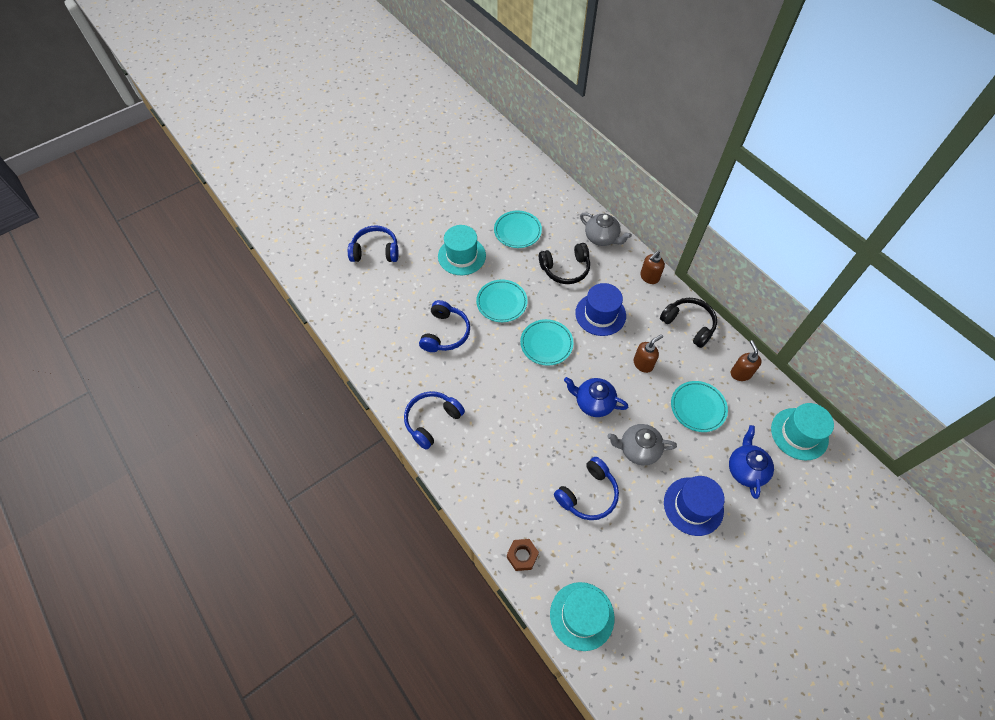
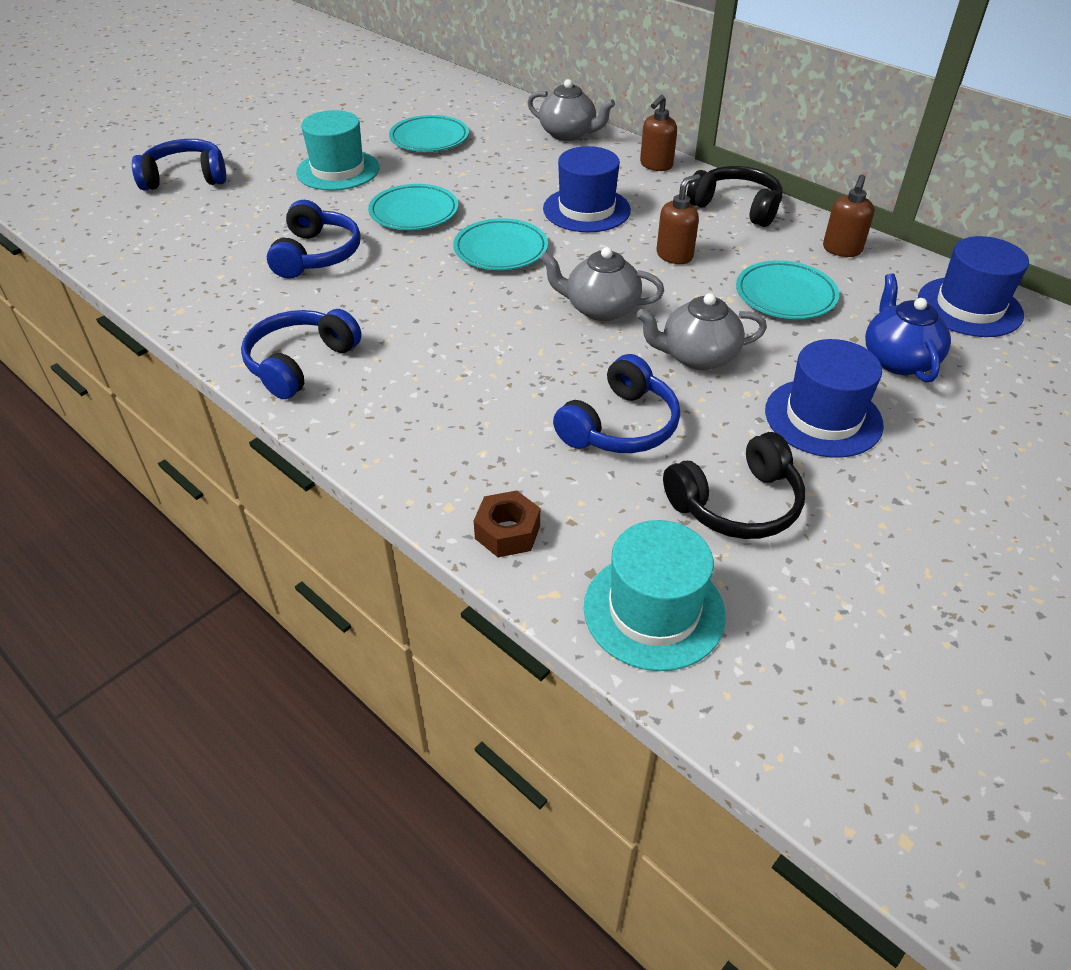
camera: 10 degrees left, 15 degrees down
(565, 269) = (516, 169): black headphones -> black headphones (737, 504)
(593, 403) = (600, 309): blue teapot -> grey teapot
(740, 373) = (841, 250): brown soap dispenser -> brown soap dispenser turned 135 degrees counterclockwise
(799, 434) = (969, 307): turquoise hat -> blue hat

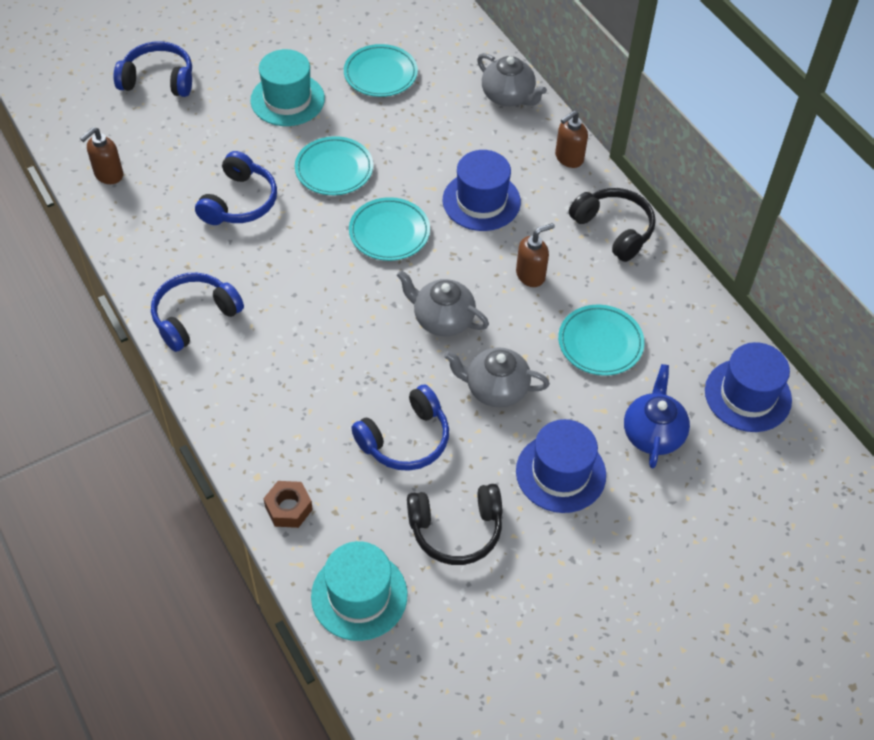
camera: 15 degrees right, 10 degrees up
(841, 250) = (678, 304): brown soap dispenser -> brown soap dispenser (108, 175)

